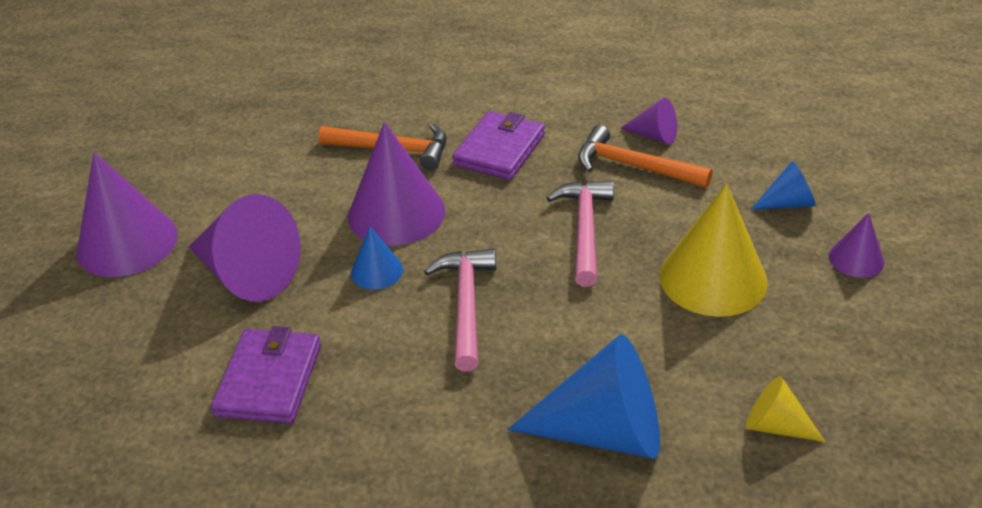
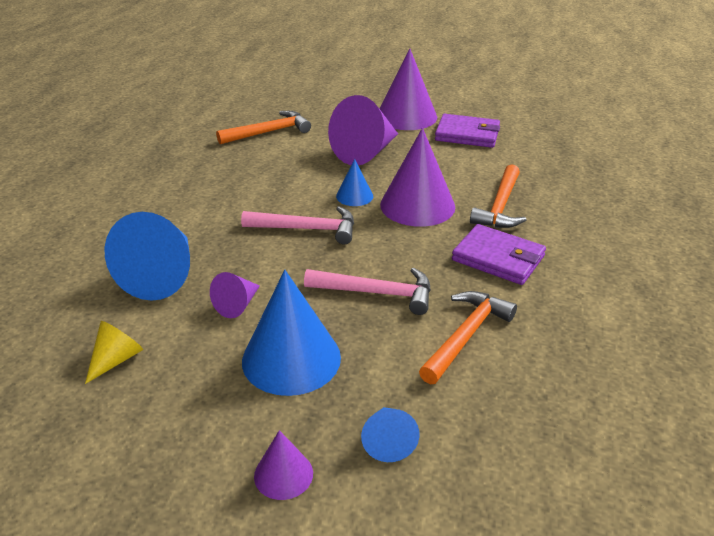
camera: 95 degrees right, 5 degrees down
(161, 403) = (268, 132): none -> orange hammer
(269, 379) = (271, 160): purple wallet -> purple wallet (467, 134)
(654, 135) = (520, 359): purple cone -> purple cone (237, 305)
(713, 278) = (291, 359): yellow cone -> blue cone

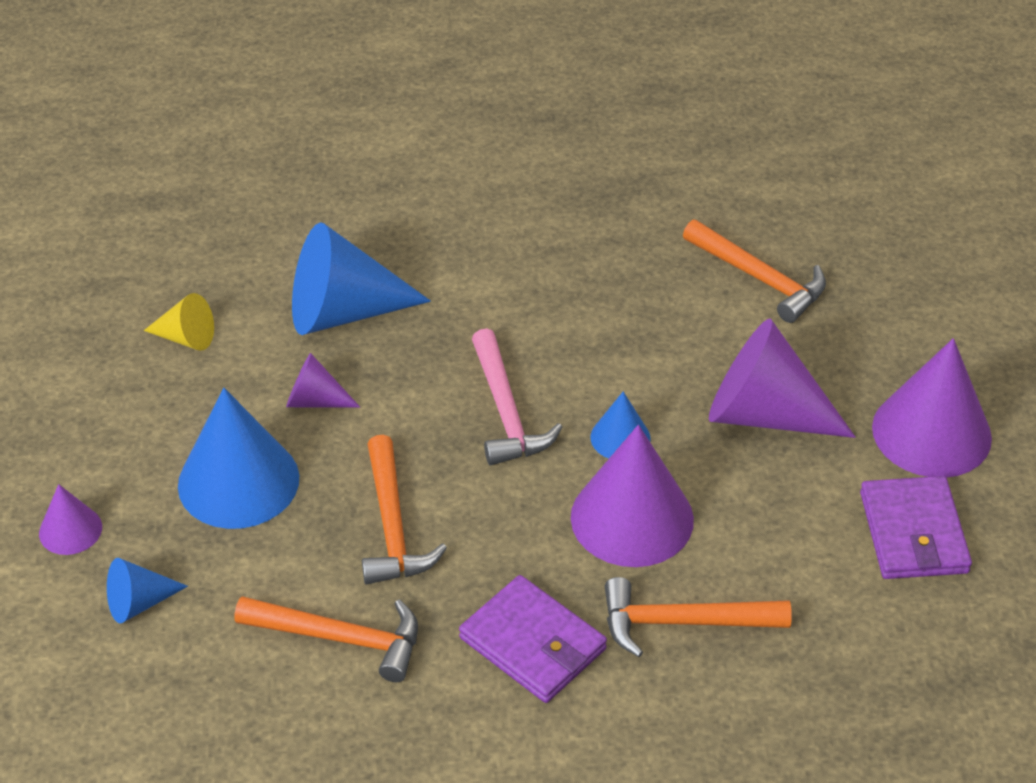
camera: 70 degrees right, 10 degrees up
(377, 293) = (393, 526): pink hammer -> orange hammer
(498, 258) = (533, 644): purple wallet -> purple wallet turned 60 degrees counterclockwise

